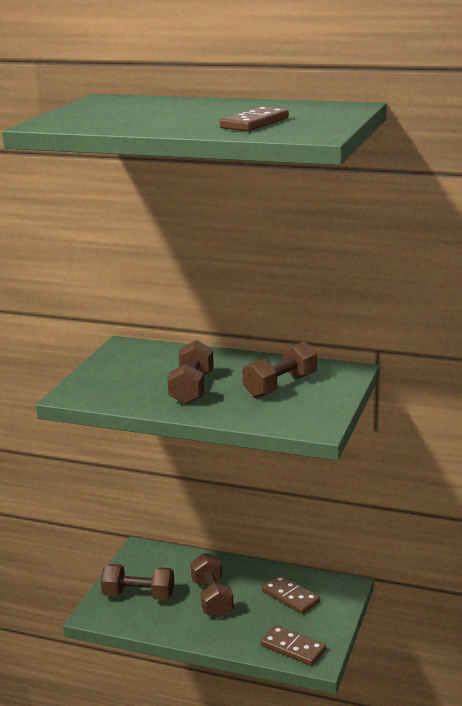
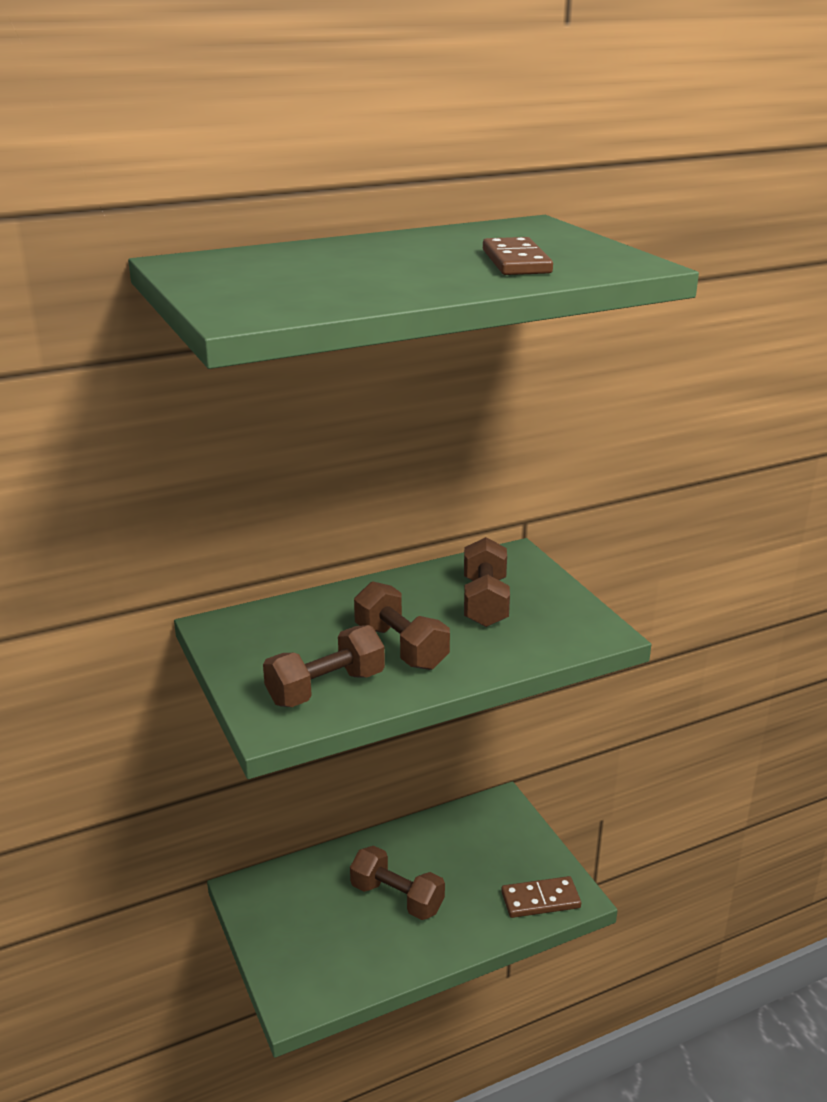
camera: 45 degrees left, 5 degrees up
(138, 595) = (315, 946): brown dumbbell -> brown dumbbell (326, 688)
(290, 596) = (468, 846): brown domino -> none

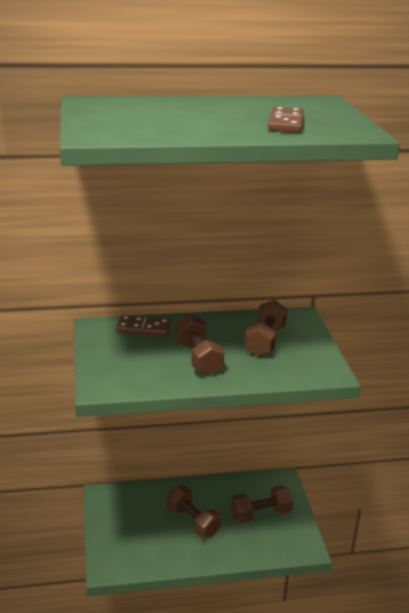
camera: 15 degrees right, 0 degrees up
(326, 688) = (141, 373): brown dumbbell -> brown dumbbell (261, 514)
(540, 900) = (283, 544): brown domino -> brown domino (144, 328)

